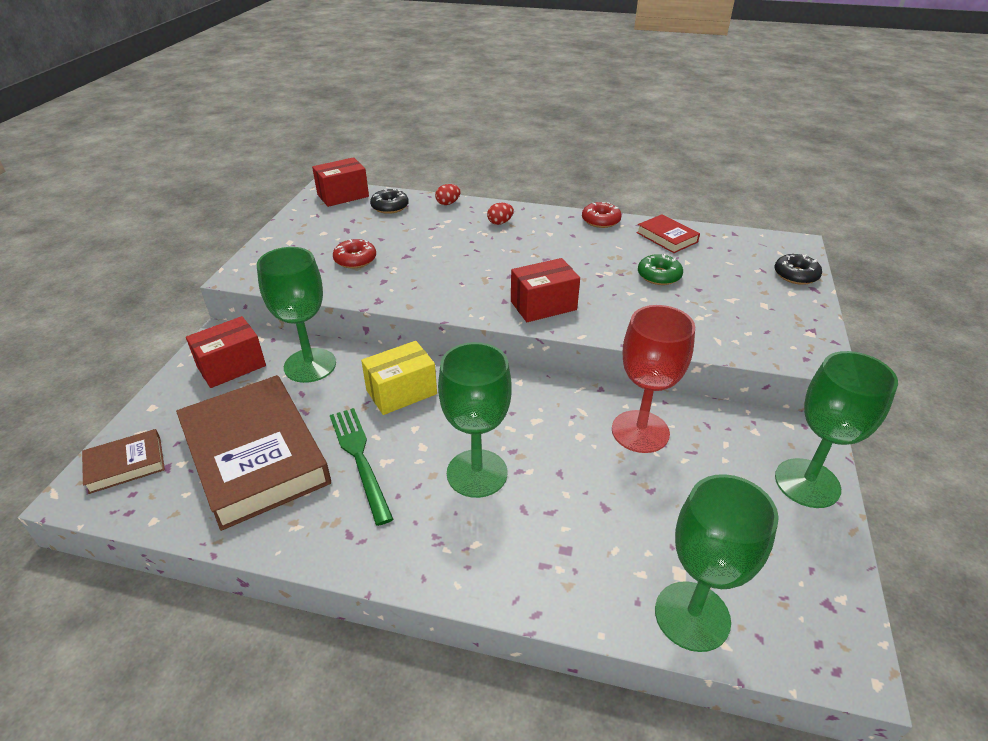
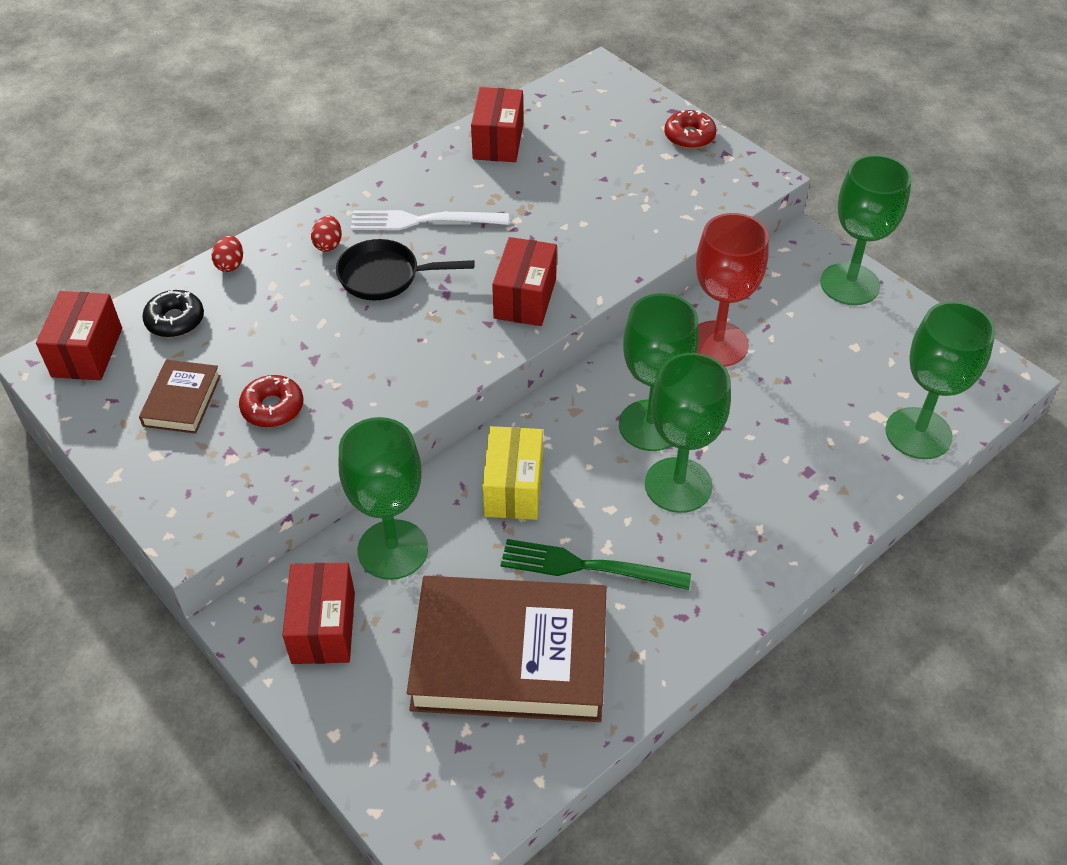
camera: 55 degrees left, 10 degrees up
(126, 464) = (423, 787): brown book -> brown book (182, 401)
(498, 250) = (385, 276): none -> black pan
(520, 432) = (651, 425): none -> green goblet
(561, 242) = (423, 221): none -> white fork
(600, 220) = (414, 167): red donut -> red donut (689, 136)
(659, 276) = (557, 190): green donut -> none
(667, 237) = (498, 142): red book -> red box
(796, 275) = (644, 106): black donut -> none

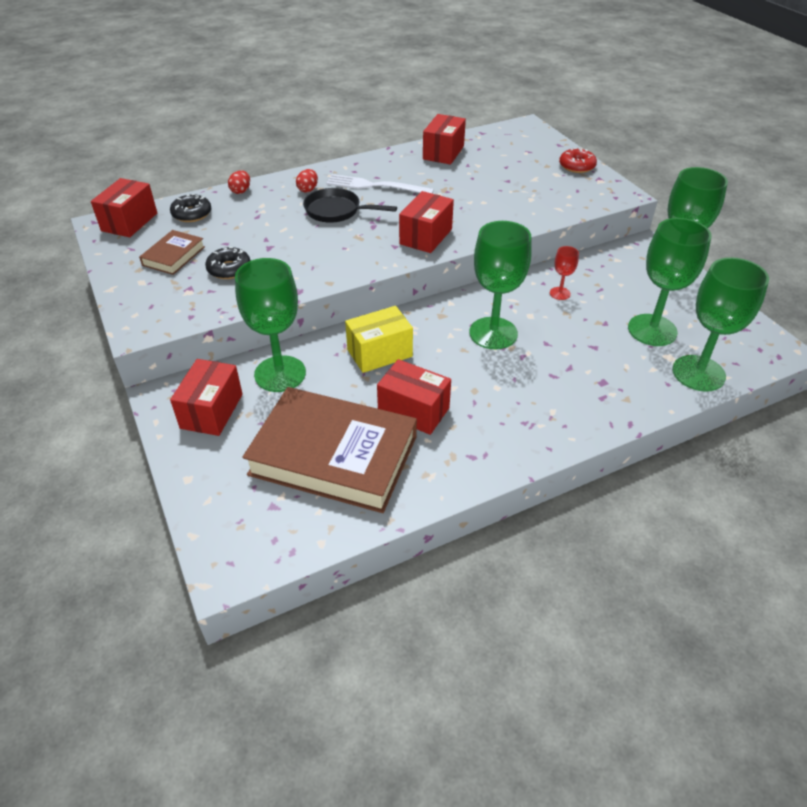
camera: 15 degrees right, 5 degrees down
(272, 408) = (229, 269): red donut -> black donut
(513, 488) = (379, 353): yellow box -> yellow box turned 45 degrees clockwise
(588, 567) = (413, 411): green fork -> red box
(678, 485) = (500, 372): green goblet -> green goblet (652, 330)
(717, 344) = (560, 293): red goblet -> red goblet, size x0.46

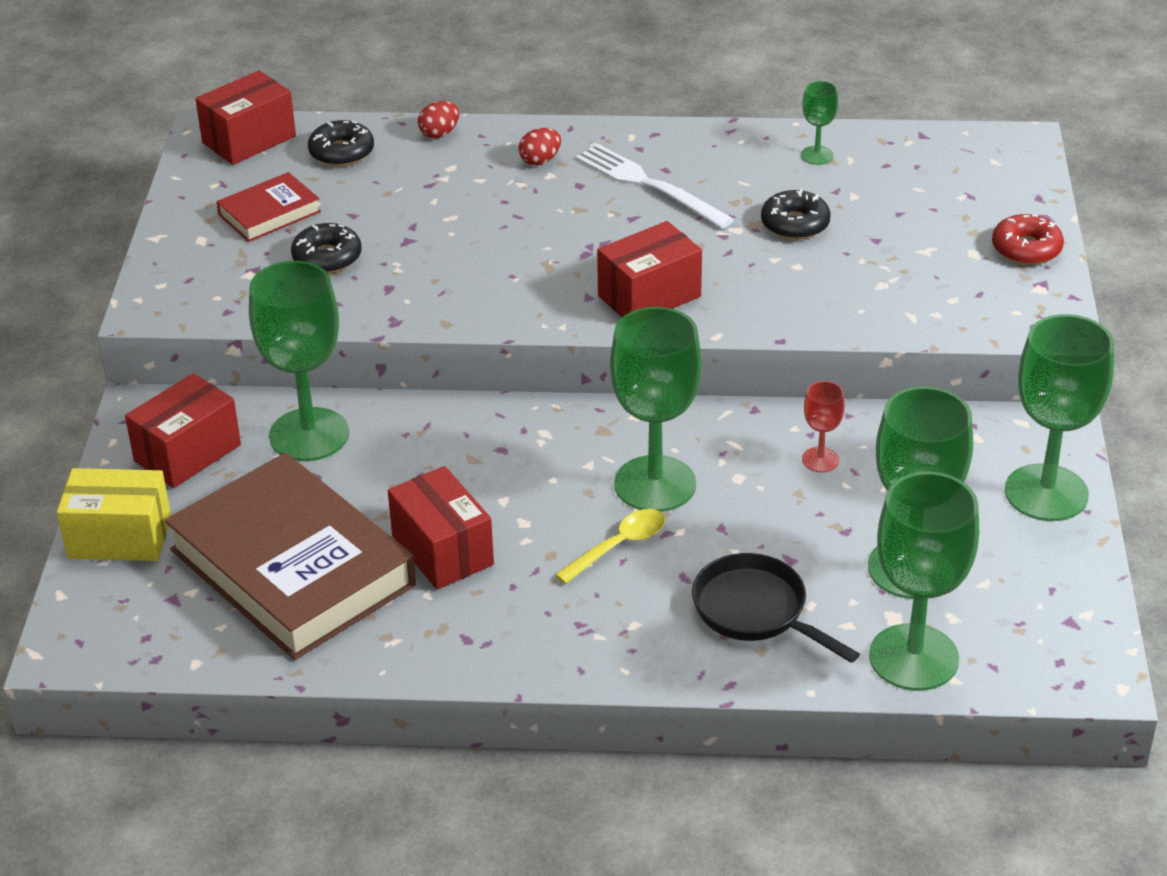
camera: 30 degrees right, 5 degrees down
(173, 256) = (269, 213): brown book -> red book
(336, 211) = (552, 211): black pan -> black pan (756, 611)
(379, 353) = (465, 454): yellow box -> yellow box (119, 537)
(443, 152) = (817, 155): red box -> green goblet
(463, 184) = (795, 224): none -> black donut
(505, 372) = (619, 546): none -> yellow spoon

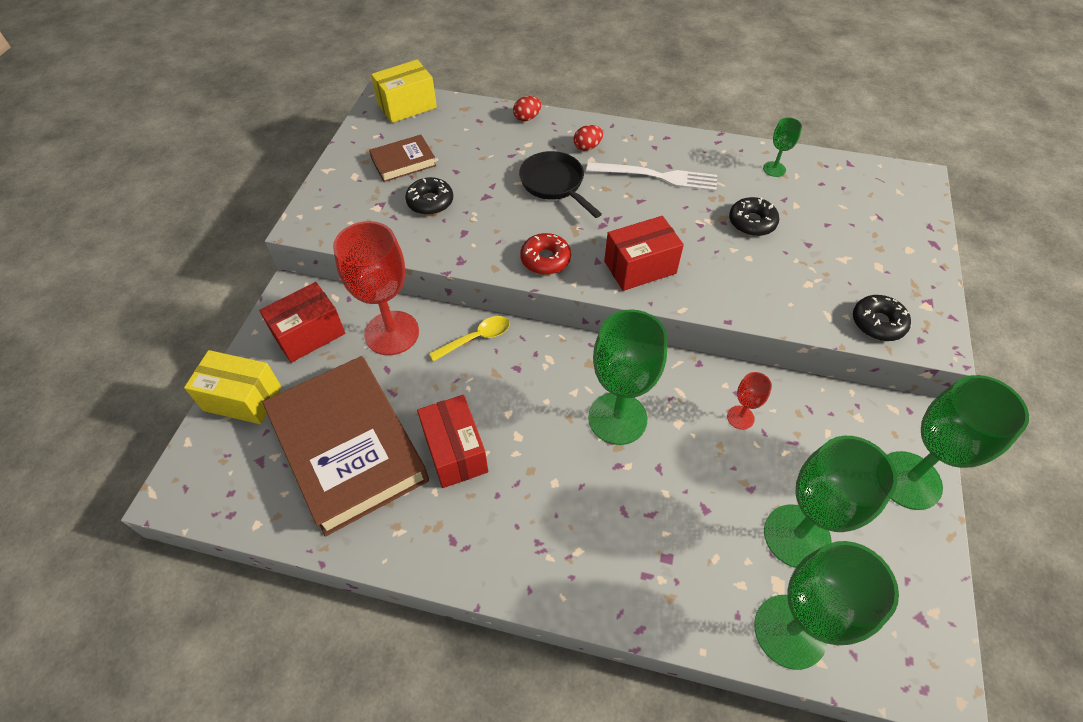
camera: 10 degrees right, 15 degrees up
(249, 140) = (407, 106): red box -> yellow box
(269, 213) = (403, 162): red book -> brown book
(309, 435) = (392, 333): green goblet -> red goblet
(341, 152) = (462, 123): black donut -> black donut (877, 323)
(619, 546) = (581, 471): yellow spoon -> yellow spoon (476, 338)
(649, 185) = (656, 176): white fork -> white fork turned 135 degrees clockwise
(756, 611) = (672, 556): black pan -> black pan (554, 184)
(1026, 249) = (918, 269): red donut -> red donut (545, 259)

